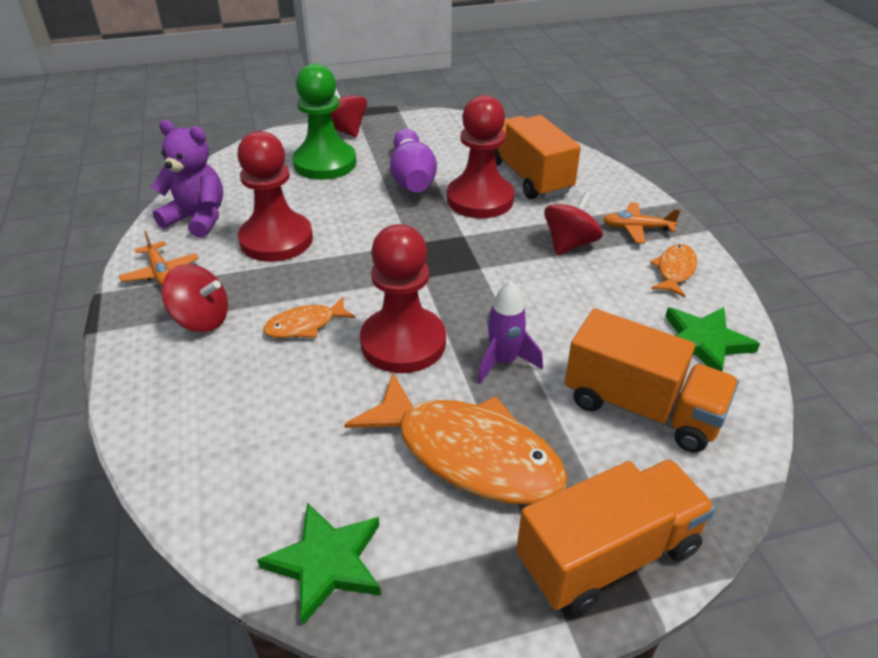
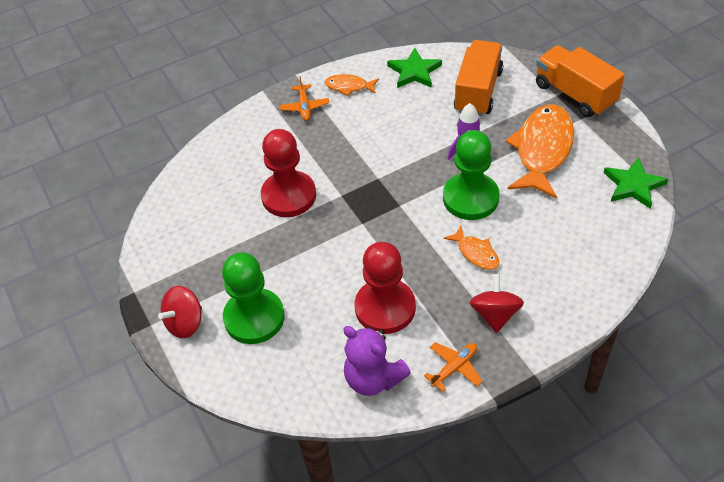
camera: 100 degrees left, 10 degrees up
(197, 219) = (373, 378): purple teddy bear -> purple teddy bear turned 60 degrees counterclockwise
(403, 342) = (470, 198): red pawn -> green pawn
(412, 178) = (265, 247): purple bowling pin -> none
(529, 177) = (246, 173): orange truck -> none
(569, 244) = (334, 137): red spinning top -> none

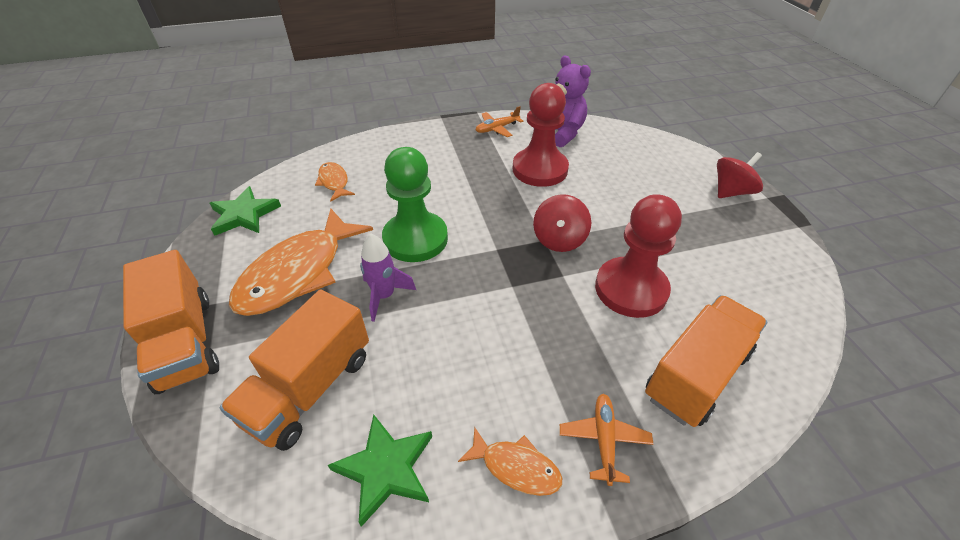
camera: 170 degrees left, 5 degrees down
(248, 150) = (696, 374): none -> orange truck
(254, 318) = (663, 184): green pawn -> none
(476, 253) = (439, 191): orange fish -> orange fish (334, 182)
(495, 314) = (449, 150): red spinning top -> red spinning top (559, 239)

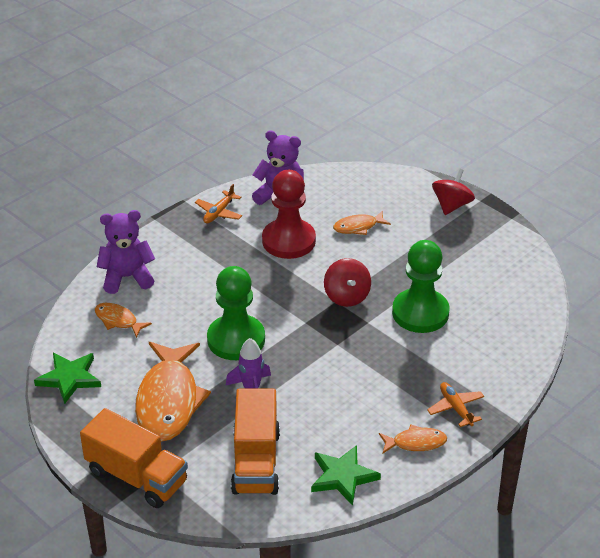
camera: 30 degrees left, 5 degrees down
(376, 151) = (127, 277): none -> purple teddy bear
(617, 179) = (358, 227): none -> orange fish
(631, 289) = (420, 313): red pawn -> green pawn
(696, 374) = (489, 350): orange truck -> none

